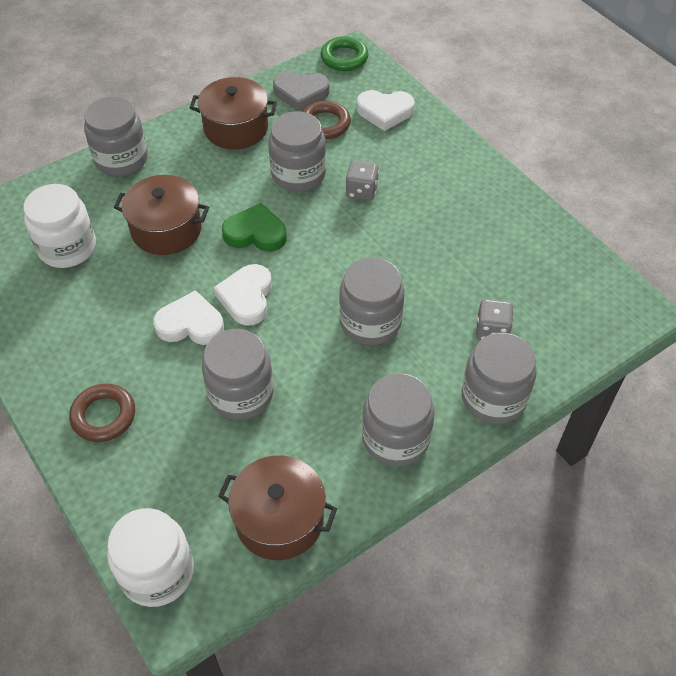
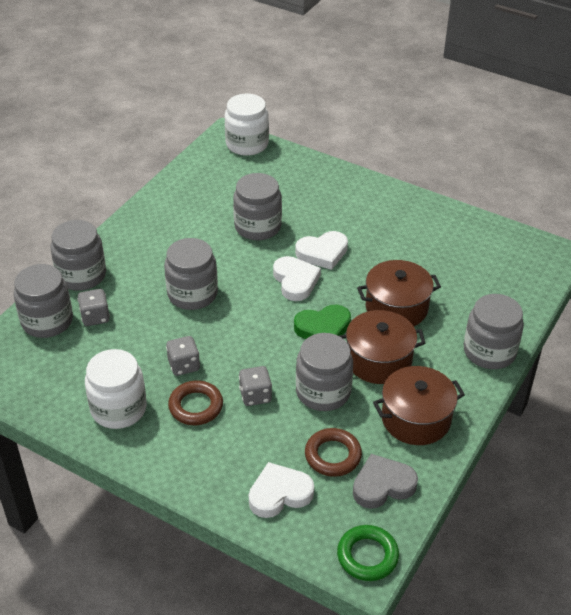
camera: 155 degrees right, 10 degrees down
(67, 248) = (457, 271): white jar -> white jar (118, 409)
(104, 416) = (335, 192): brown ring -> brown ring (196, 406)
(279, 519) = (194, 180): brown pot -> brown pot (378, 360)
(395, 438) = (141, 234): grey jar -> grey jar (47, 321)
(416, 242) = (184, 365): none -> grey dice

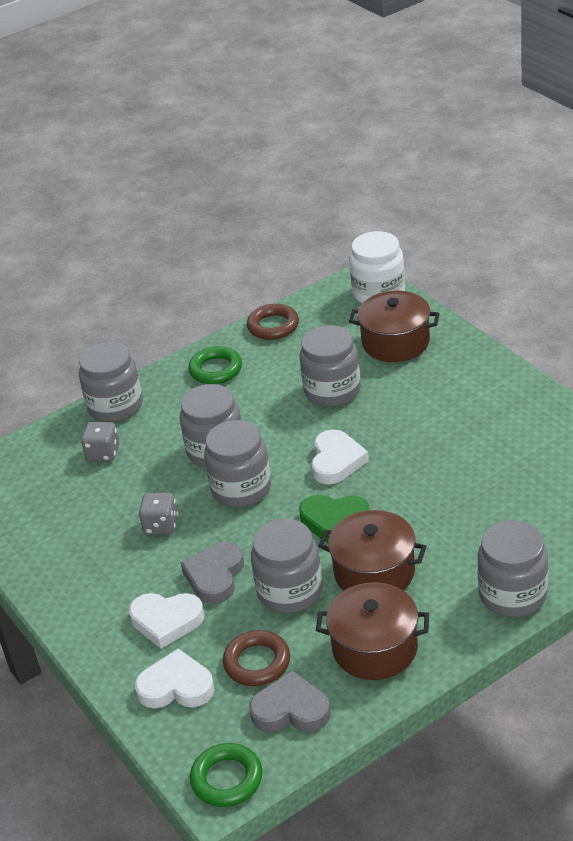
camera: 30 degrees right, 5 degrees down
(47, 321) = (54, 447): grey jar -> grey jar (241, 488)
(118, 409) = (70, 554): white jar -> none
(151, 228) = (216, 370): none -> green ring
(196, 406) = (147, 571): brown ring -> brown ring (273, 326)
(255, 395) = (215, 576): grey dice -> grey heart
(322, 253) = (387, 435): white heart -> white heart (166, 621)
(396, 308) = (433, 517): brown pot -> brown pot (395, 342)

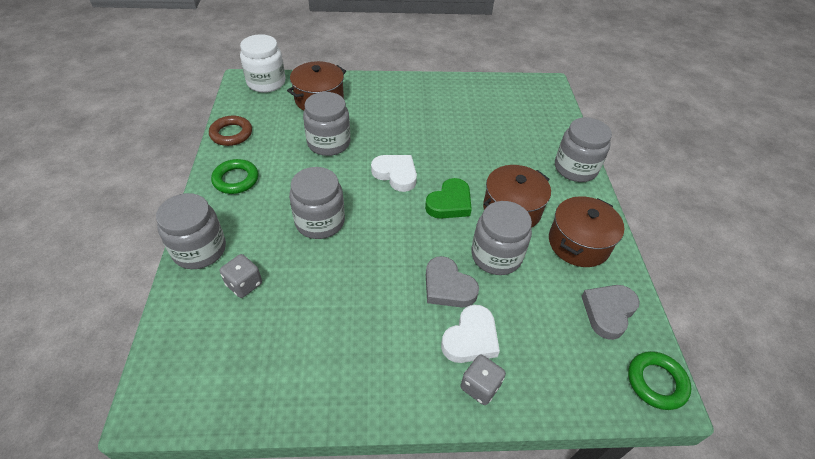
camera: 65 degrees left, 10 degrees up
(161, 525) = (365, 290): grey dice -> grey dice (480, 386)
(176, 686) = (544, 367): white heart -> none
(241, 488) = (373, 229): grey jar -> none
(257, 662) = (551, 307): brown ring -> none

